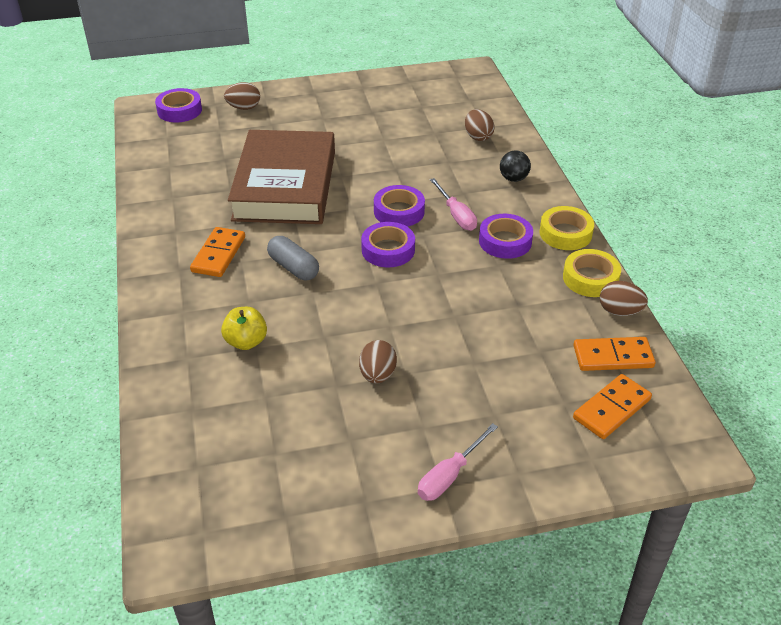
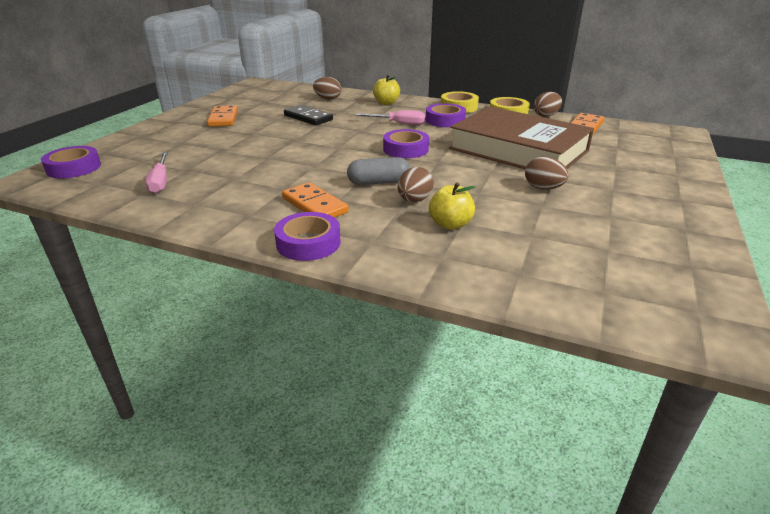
camera: 55 degrees left, 10 degrees down
(244, 108) = (134, 145): brown egg -> brown egg (414, 200)
(285, 185) = (269, 159): brown book -> brown book (518, 150)
(399, 211) = (368, 136): purple tape -> purple tape (308, 243)
(406, 154) = (308, 118): none -> black domino
(449, 475) = (670, 194): pink screwdriver -> pink screwdriver (160, 182)
(513, 178) = (386, 103): black ball -> yellow apple
(612, 409) = (631, 139): orange domino -> orange domino (223, 118)

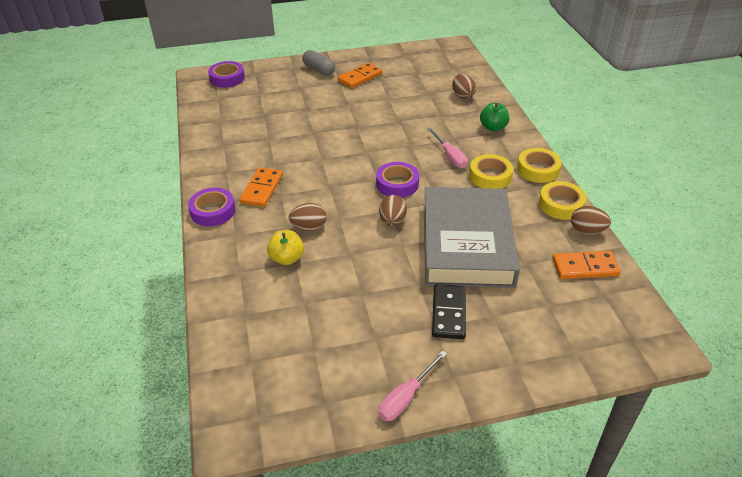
camera: 55 degrees right, 10 degrees up
(160, 182) = (238, 117): pink screwdriver -> pink screwdriver (406, 397)
(308, 118) = (407, 109): black domino -> black domino (448, 313)
(378, 182) = (322, 199): grey capsule -> grey capsule (319, 70)
(386, 103) = (493, 127): yellow apple -> green apple
(445, 120) = (490, 176): purple tape -> yellow tape
(518, 150) = (466, 243): brown book -> grey book
(543, 188) = (395, 284): brown egg -> brown egg (392, 221)

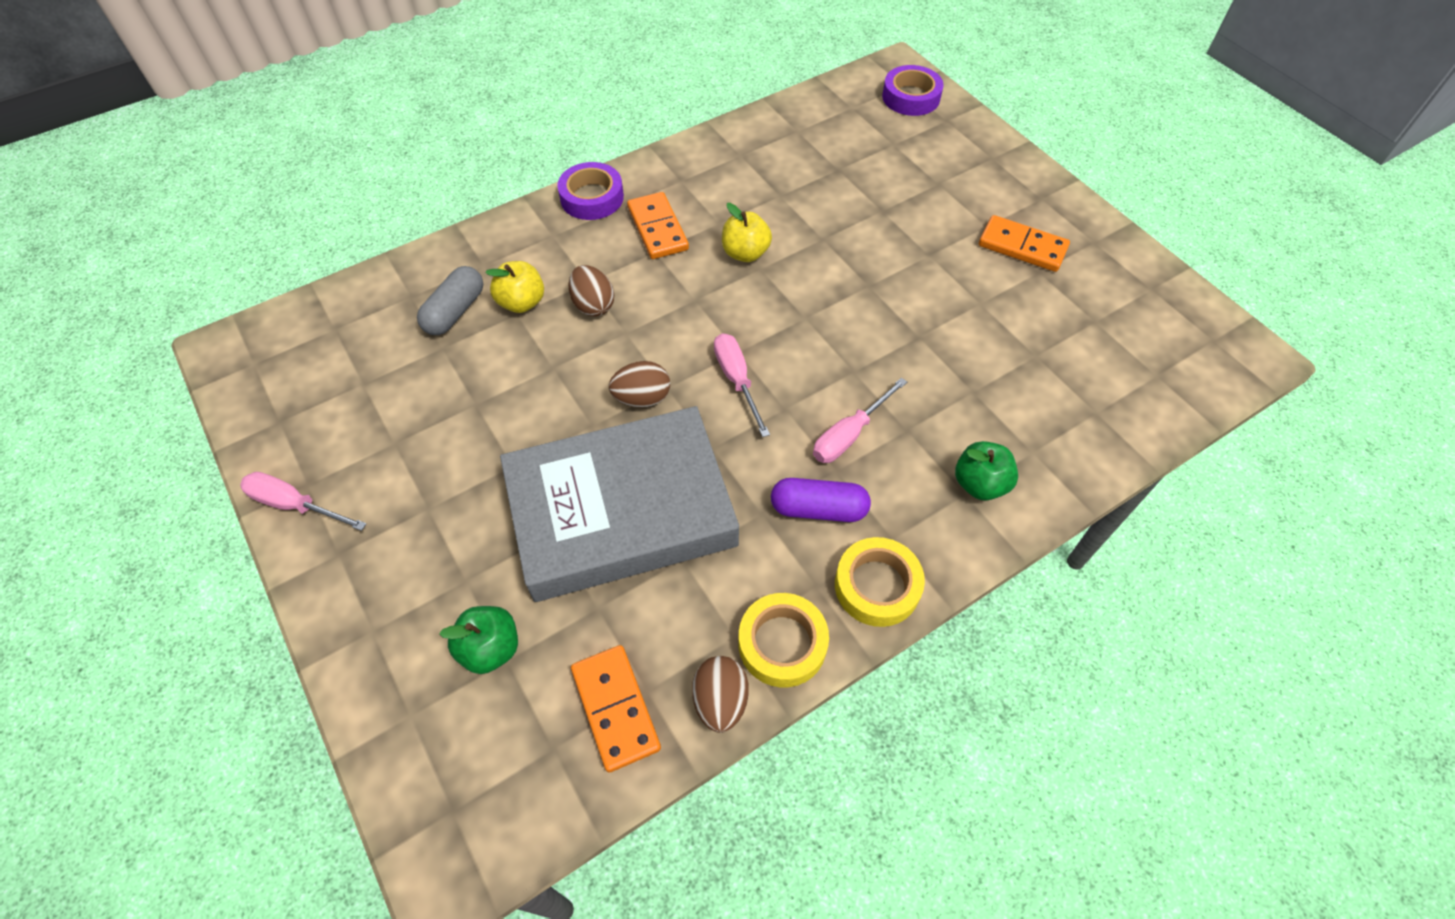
camera: 70 degrees right, 15 degrees up
(262, 189) = (657, 228): orange domino -> orange domino turned 75 degrees clockwise
(306, 161) = (745, 253): none -> yellow apple
(319, 70) = (1009, 188): grey capsule -> grey capsule (455, 311)
(397, 184) = (737, 380): purple tape -> pink screwdriver
(448, 313) = (457, 520): black domino -> none
(462, 95) = (1062, 410): brown egg -> none
(490, 176) = (818, 509): yellow tape -> purple capsule
(540, 310) = (490, 648): none -> green apple

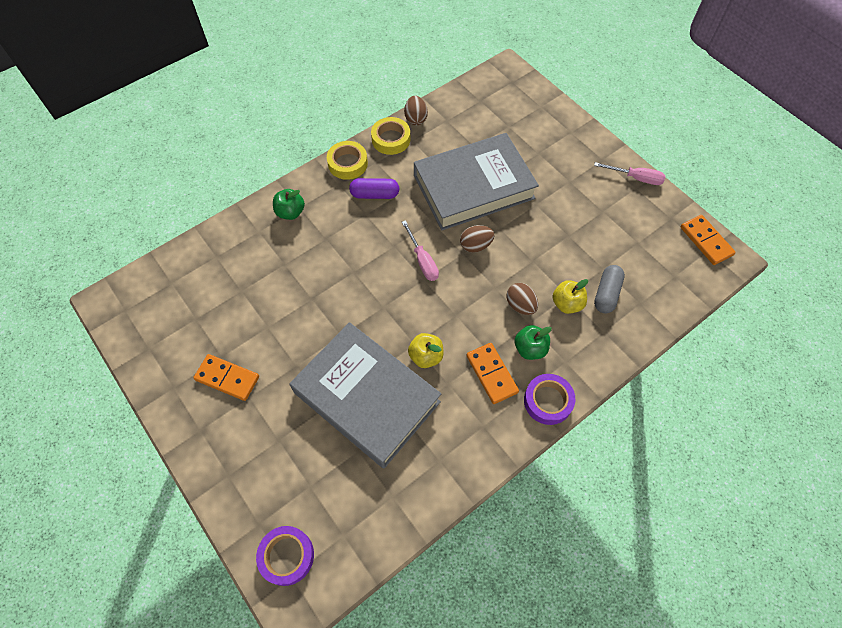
camera: 175 degrees right, 5 degrees up
(490, 648) = (516, 129): green apple -> green apple (530, 349)
(615, 708) = (458, 113): orange domino -> orange domino (706, 241)
(828, 216) = (367, 397): none -> grey book
(849, 435) = (358, 233): pink screwdriver -> none

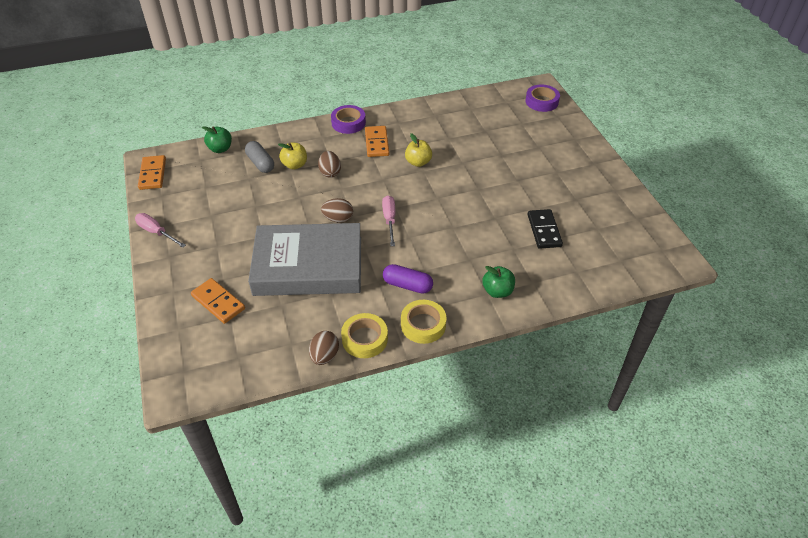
camera: 160 degrees left, 15 degrees down
(227, 378) = (572, 185): orange domino -> orange domino (218, 302)
(255, 297) = (544, 230): none -> black domino
(367, 397) = (470, 152): grey book -> none
(530, 349) = (341, 149): green apple -> green apple (220, 149)
(606, 294) = (260, 163): grey capsule -> grey capsule turned 75 degrees counterclockwise

